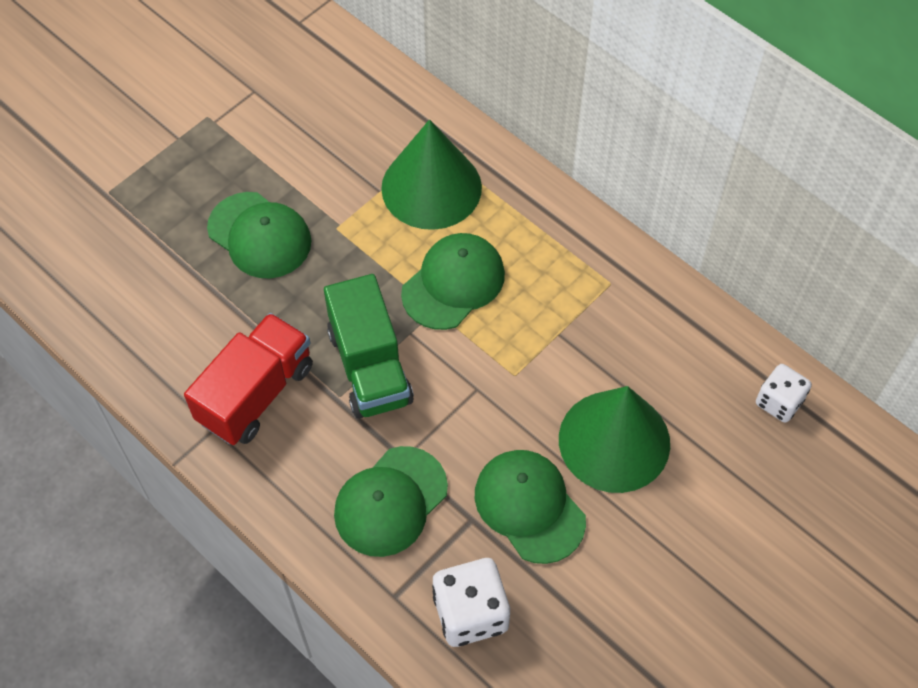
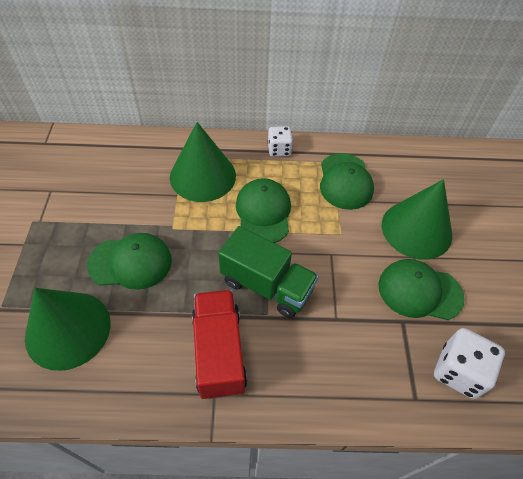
camera: 45 degrees left, 5 degrees down
(144, 261) = (68, 329): none -> green cone
(390, 501) = (355, 348): green cap -> green cap (345, 181)
(779, 402) = (455, 163): white dice -> white dice (279, 150)

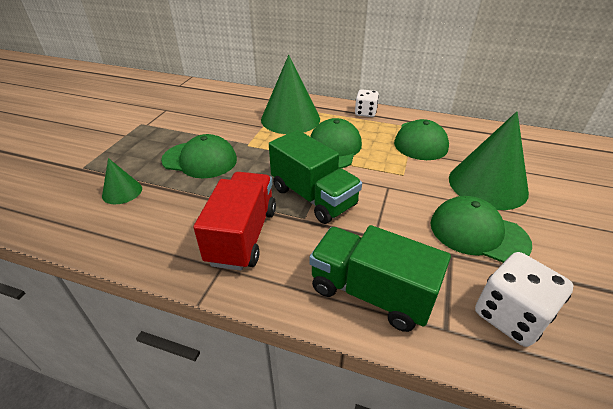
camera: 20 degrees right, 15 degrees down
(68, 329) = (122, 192): green cone -> green cone, size x0.49
(350, 382) = (370, 293): none -> green truck

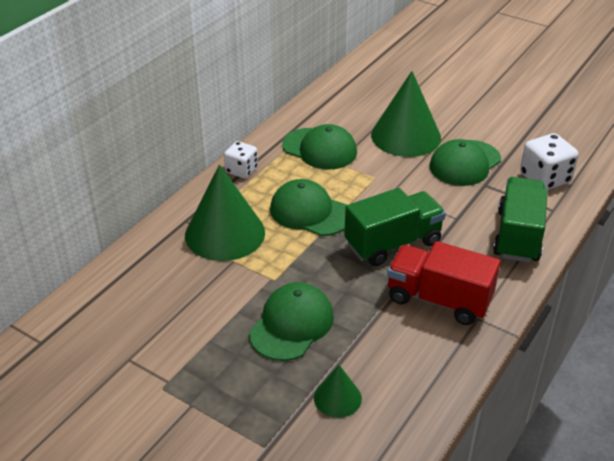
camera: 75 degrees left, 0 degrees up
(370, 293) = (517, 235): green truck -> green truck turned 150 degrees clockwise

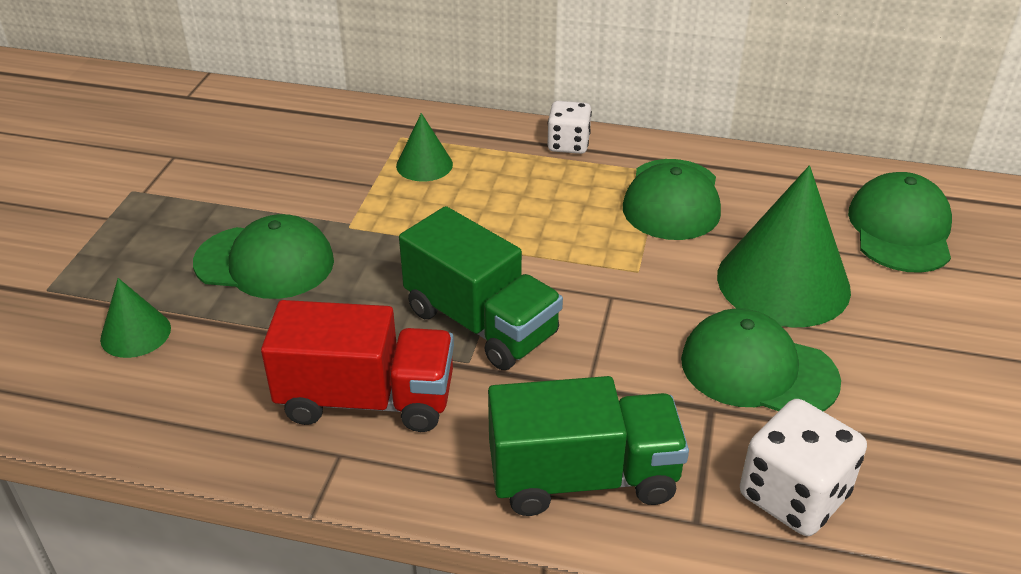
camera: 70 degrees right, 0 degrees up
(225, 233) = (424, 165): green cone -> green cone, size x0.49
(310, 212) = (510, 225): green cap -> green cap (900, 229)
(438, 300) = (367, 399): red truck -> red truck turned 90 degrees clockwise

